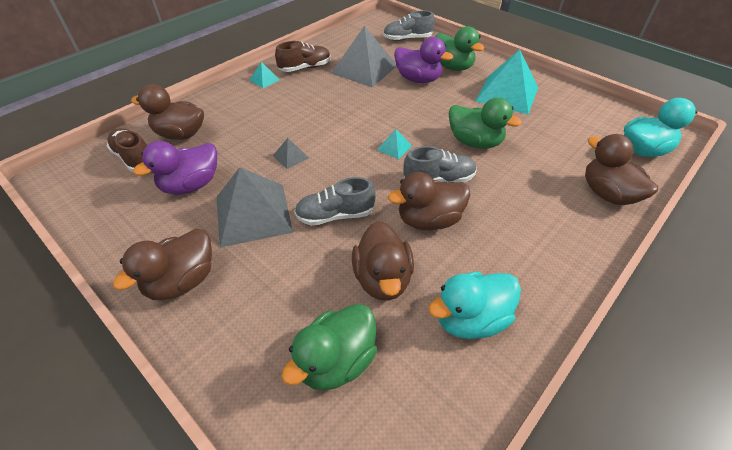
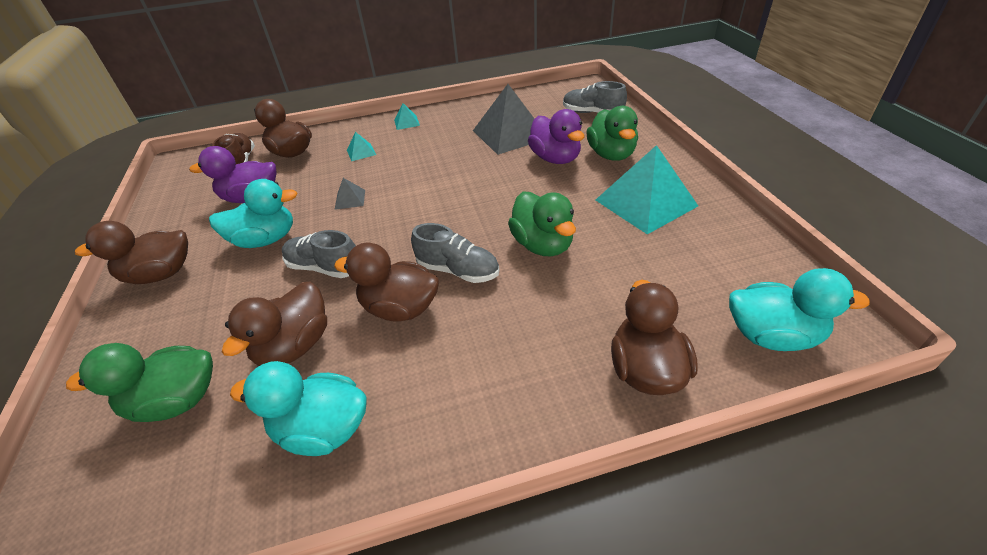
camera: 35 degrees right, 5 degrees down
(253, 214) = (265, 240): grey pyramid -> turquoise duck
(305, 68) = (454, 120): brown shoe -> none
(394, 147) = (450, 222): turquoise pyramid -> turquoise pyramid (361, 152)

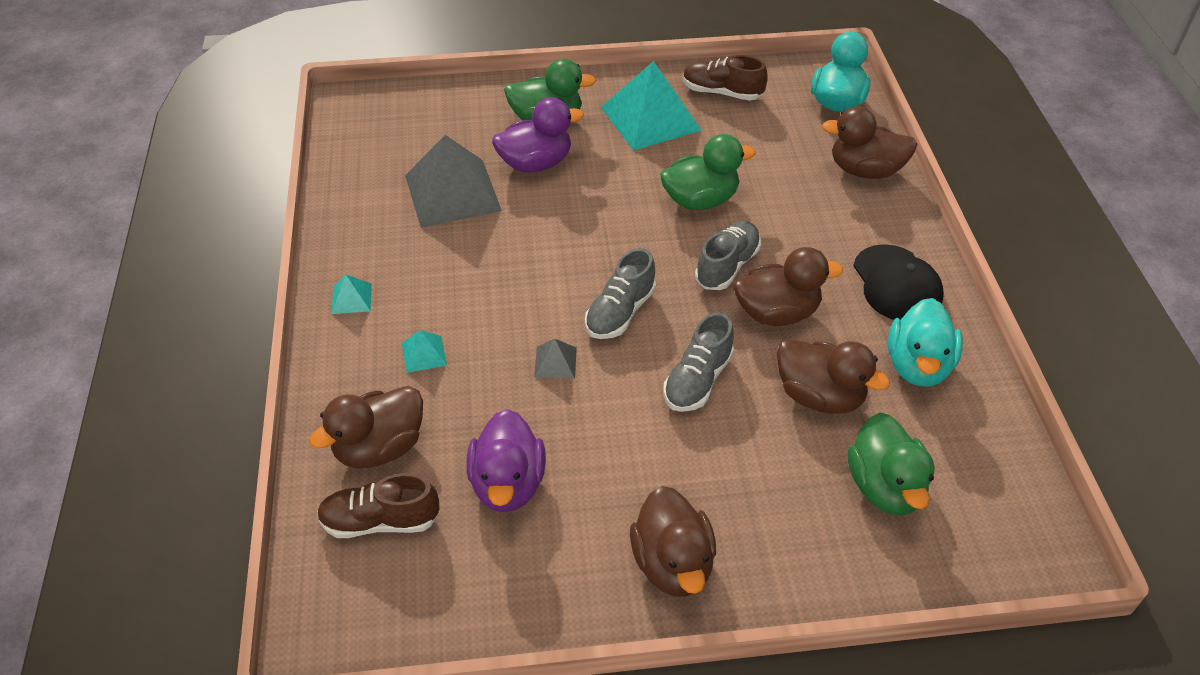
camera: 85 degrees left, 5 degrees up
(265, 240) = (624, 449): turquoise duck -> none
(400, 308) = (777, 313): brown duck -> brown duck turned 120 degrees counterclockwise
(449, 407) = (897, 284): none -> black cap
(592, 113) = (434, 112): grey shoe -> grey shoe (620, 312)
(718, 240) = (722, 93): none -> brown shoe

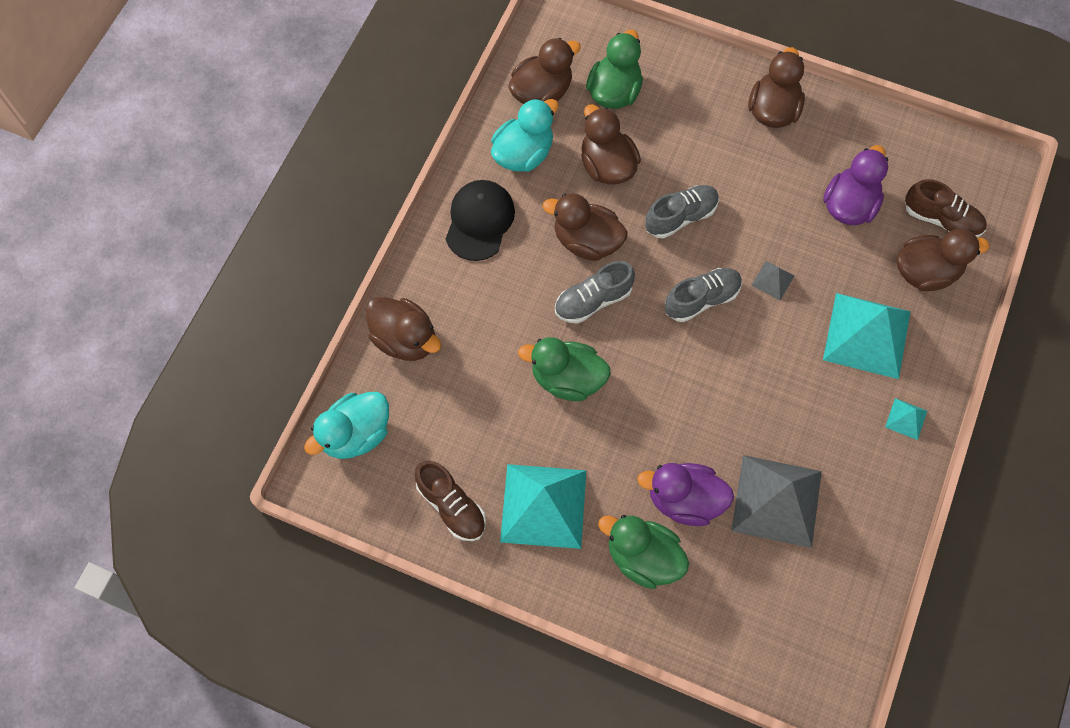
camera: 150 degrees left, 20 degrees up
(424, 354) = (866, 335): turquoise pyramid -> turquoise pyramid, size x2.31
(965, 443) = (542, 92): none -> brown duck

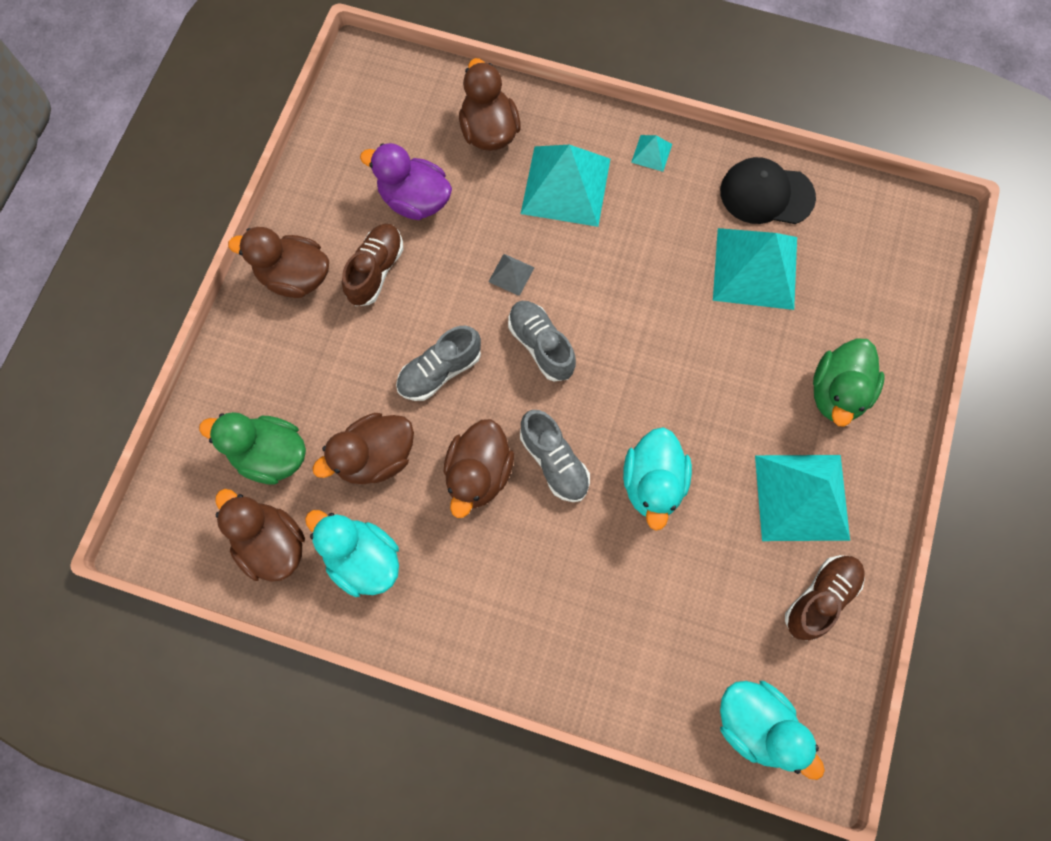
camera: 95 degrees left, 5 degrees up
(405, 339) = (627, 679): brown duck -> none
(479, 221) = (460, 604): black cap -> black cap (766, 194)
(567, 379) = (653, 483): green duck -> turquoise duck
(680, 217) = (440, 371): grey shoe -> grey shoe turned 90 degrees counterclockwise
(684, 500) = (770, 355): purple duck -> none
(776, 501) = (755, 268): grey pyramid -> turquoise pyramid
(941, 219) = (426, 115): brown shoe -> brown shoe (376, 271)

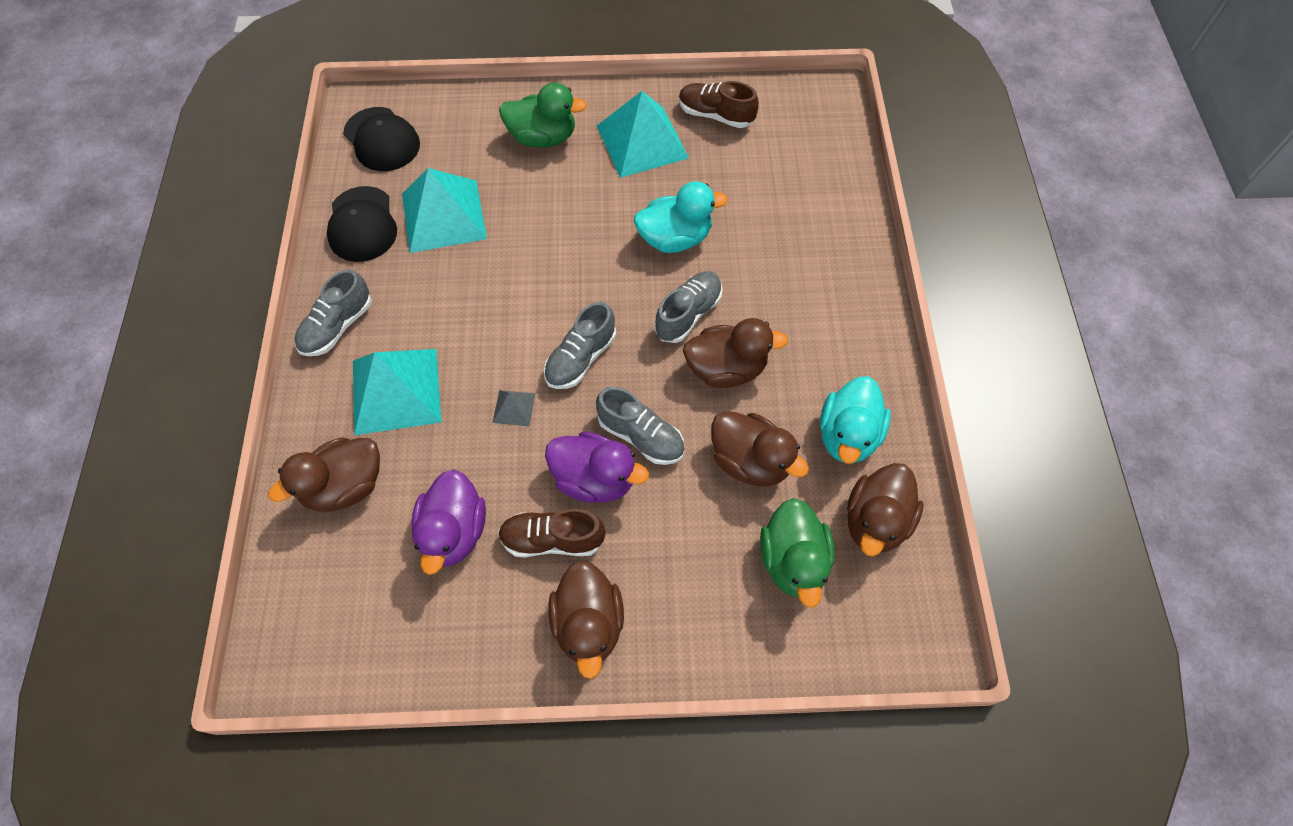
camera: 110 degrees left, 10 degrees down
(415, 319) = (594, 479): none -> purple duck
(651, 153) = (337, 326): turquoise pyramid -> grey shoe
(755, 723) = (826, 132): turquoise duck -> none
(877, 233) = (382, 140): none -> black cap

